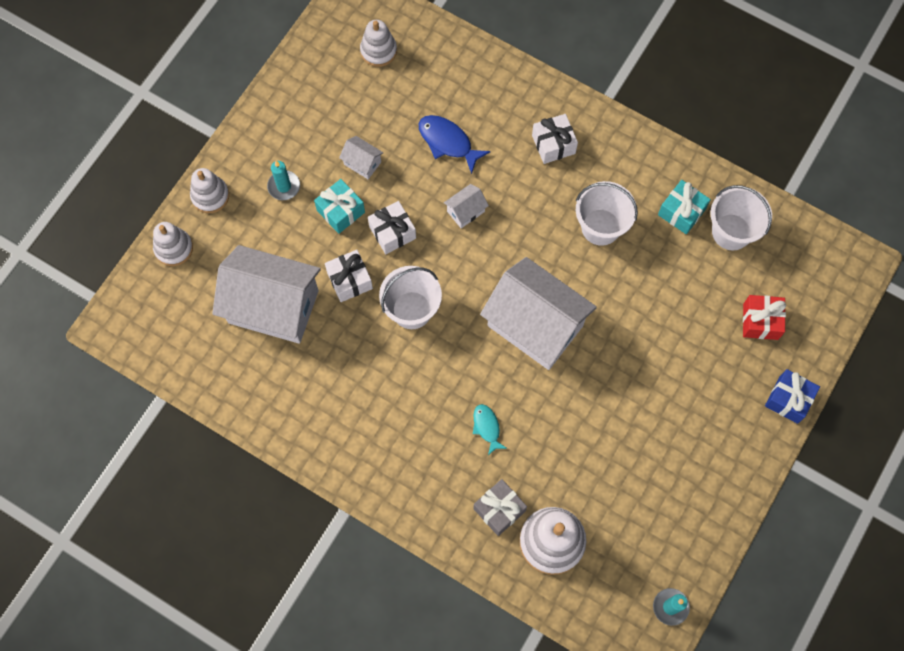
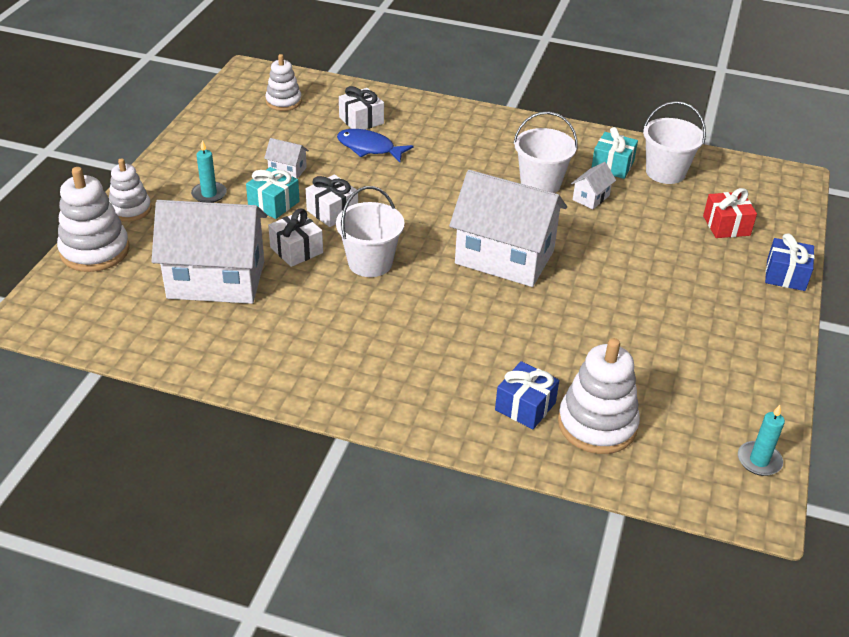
camera: 15 degrees left, 30 degrees down
(174, 248) = (95, 251): white stacking toy -> white stacking toy, size x1.58
(465, 211) = (403, 189): white house -> white house (591, 197)
(487, 427) = (484, 340): turquoise fish -> none
(499, 510) = (525, 406): grey gift -> blue gift
(553, 144) = (472, 138): white gift -> white gift (361, 120)

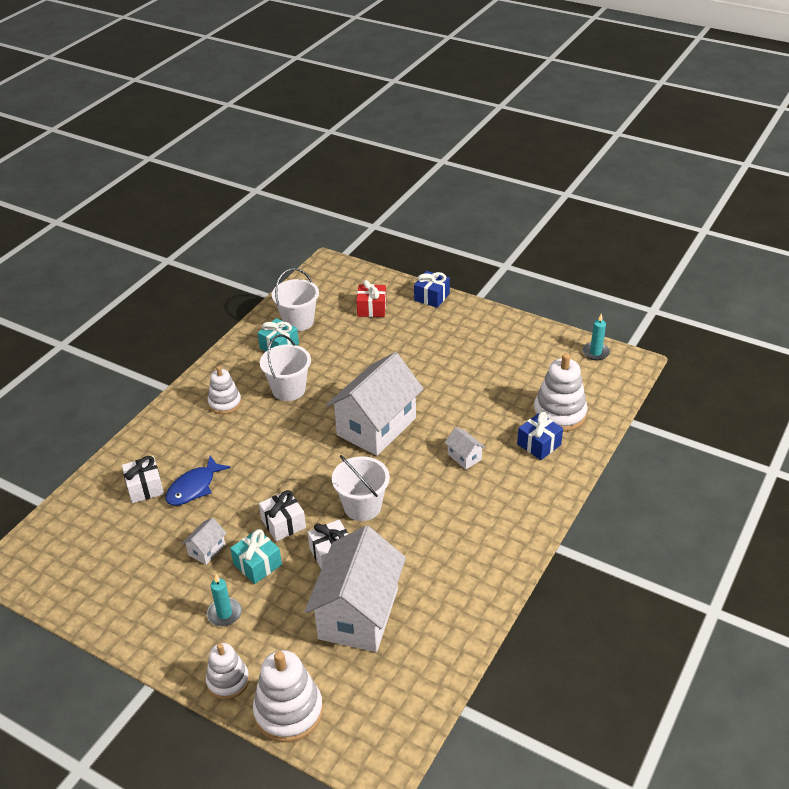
camera: 75 degrees left, 0 degrees up
(283, 102) = (82, 543): white stacking toy -> white stacking toy (225, 403)
(591, 197) = (316, 366): white house -> white house (464, 457)

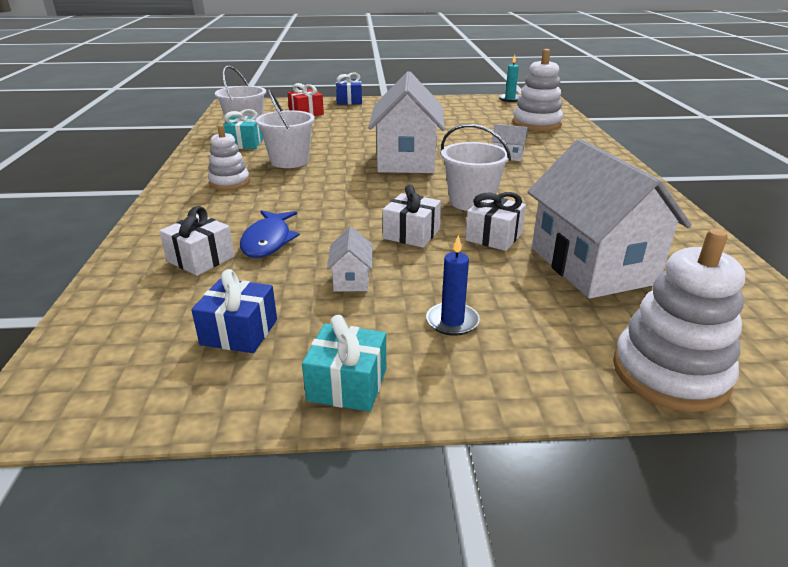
camera: 35 degrees left, 10 degrees down
(224, 613) = (452, 321): turquoise candle -> blue candle
(228, 681) = (554, 380): white stacking toy -> none
(257, 564) = (429, 270): turquoise gift -> turquoise gift (347, 384)
(539, 444) = (550, 138): blue gift -> blue gift (239, 332)

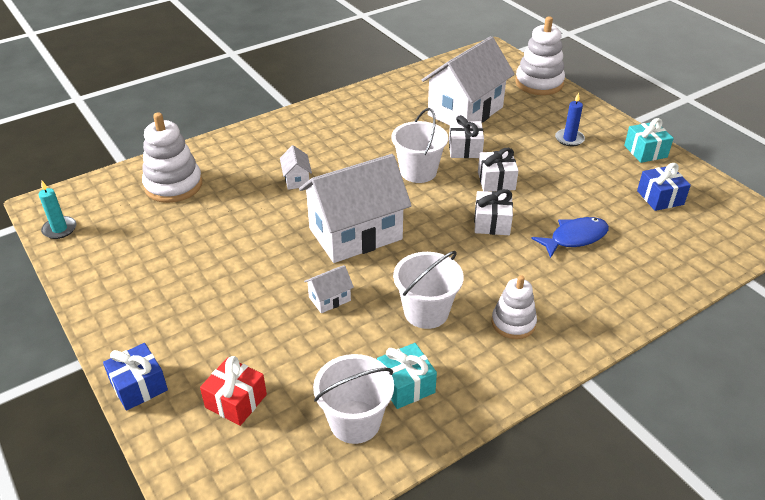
camera: 120 degrees left, 10 degrees up
(201, 259) = (629, 255): white gift -> white gift (492, 223)
(351, 279) = (573, 183): white house -> white house (329, 299)

